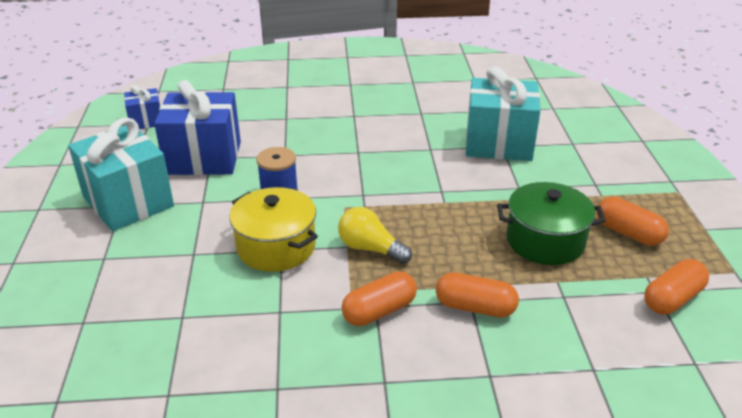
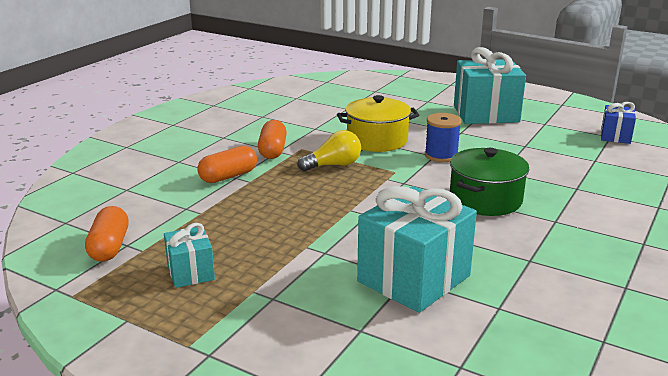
camera: 125 degrees right, 10 degrees down
(203, 158) = (527, 143): blue gift -> none
(545, 241) = (243, 229): green pot -> green pot (485, 200)
(628, 233) = (190, 272): orange capsule -> turquoise gift

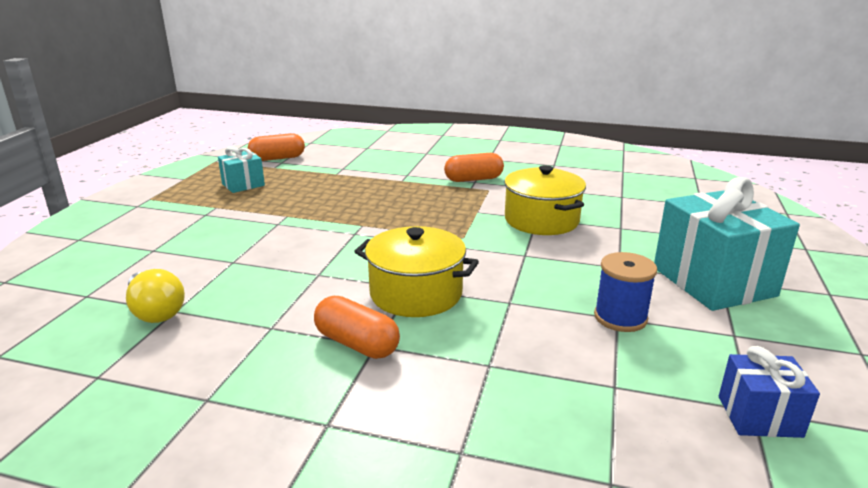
camera: 75 degrees right, 0 degrees up
(228, 176) = (407, 172): orange capsule -> orange capsule (357, 344)
(333, 165) = (458, 207): yellow light bulb -> yellow light bulb (155, 311)
(414, 278) = (231, 265): turquoise gift -> none
(441, 155) = (528, 259): blue spool -> blue spool (620, 317)
(485, 200) = (416, 293): green pot -> yellow pot

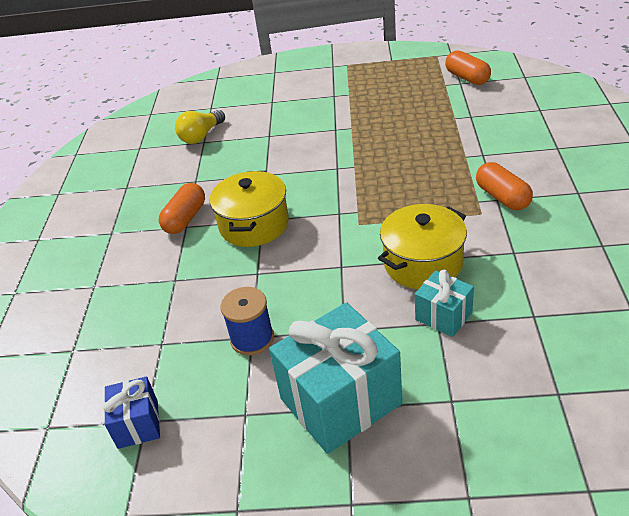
camera: 80 degrees right, 15 degrees up
(243, 185) = (397, 87): turquoise gift -> turquoise gift (443, 316)

